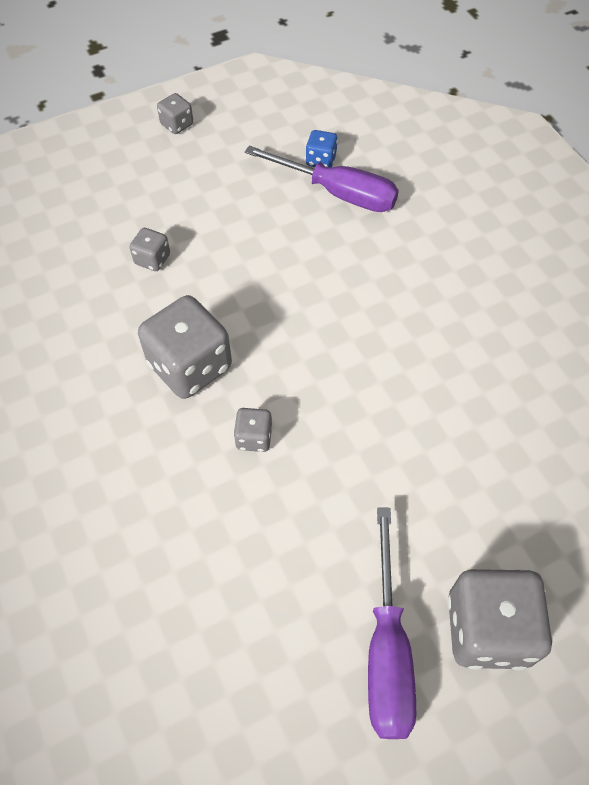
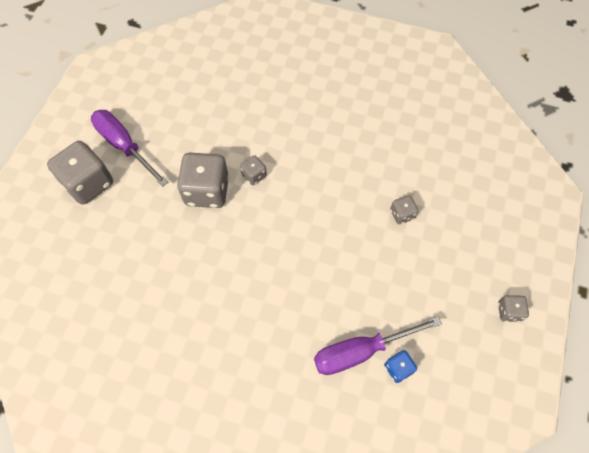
camera: 135 degrees right, 5 degrees up
(190, 366) = (317, 180): grey dice -> grey dice (207, 191)

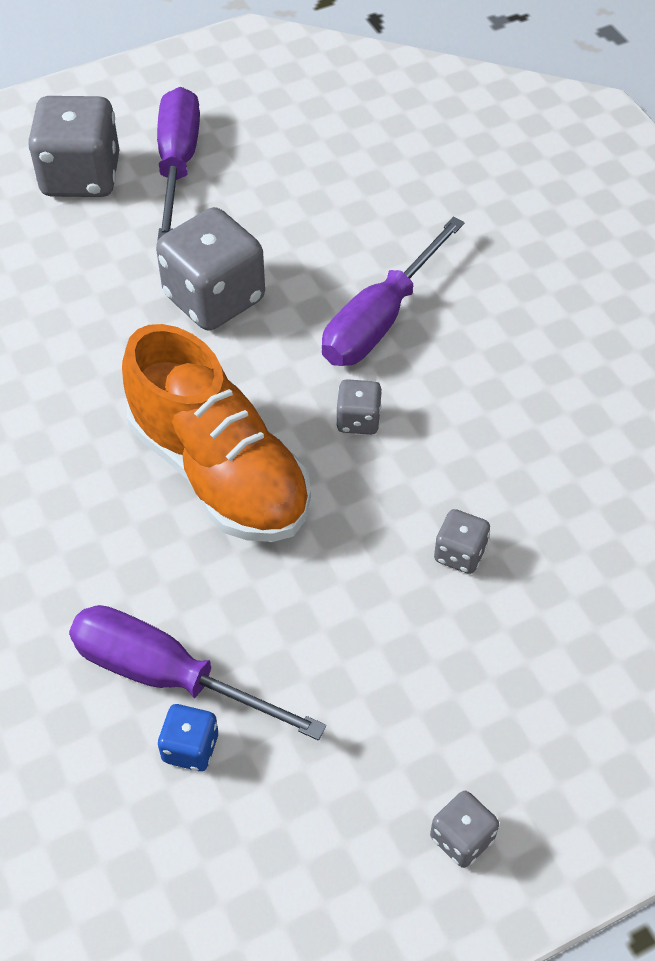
camera: 45 degrees right, 10 degrees down
(254, 175) = (302, 327): grey dice -> grey dice (358, 420)
(278, 149) = (380, 319): none -> purple screwdriver
(289, 258) = (219, 472): none -> orange shoe

